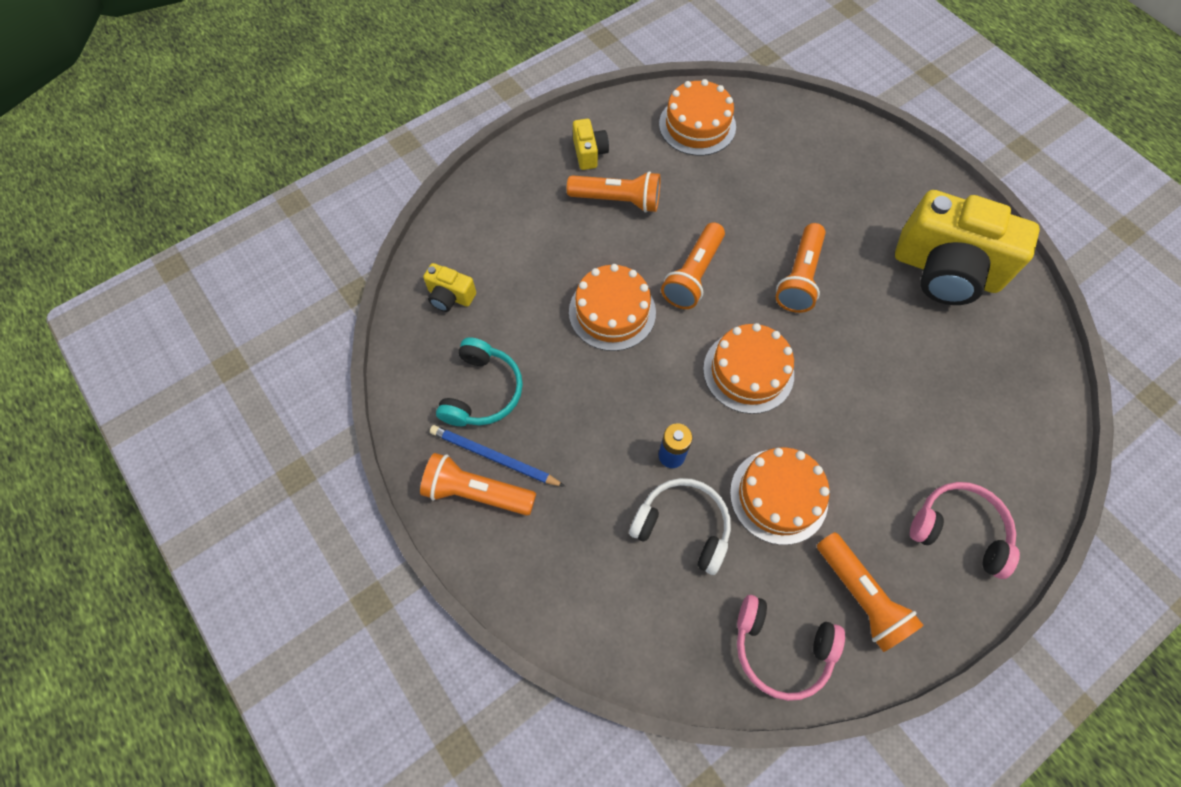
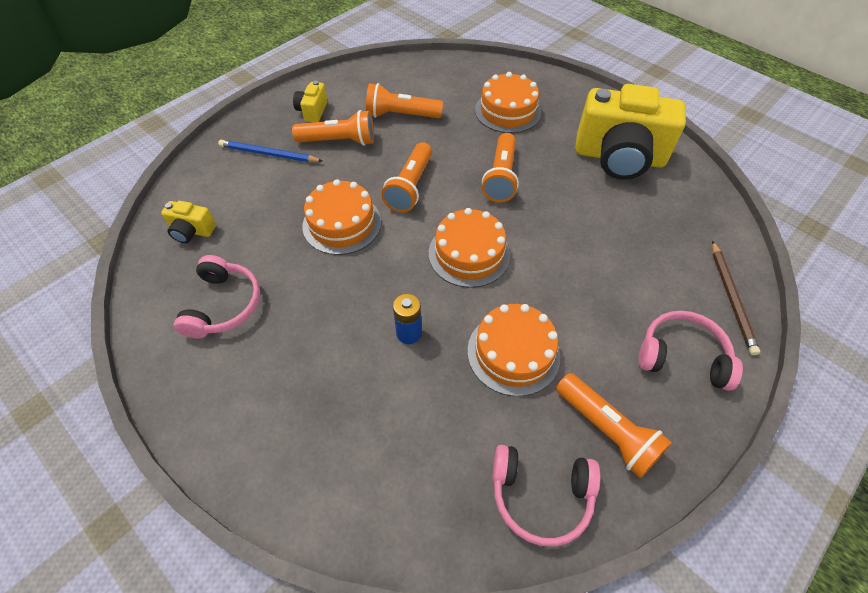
camera: 10 degrees left, 10 degrees down
(476, 492) = (220, 396): orange flashlight -> orange flashlight (401, 115)
(482, 391) = (224, 305): turquoise headphones -> pink headphones
(494, 457) = (237, 361): blue pencil -> blue pencil (269, 154)
(589, 153) = (312, 111): yellow camera -> yellow camera turned 150 degrees counterclockwise
(682, 527) = (427, 395): white headphones -> none
(697, 125) = (400, 83): orange cake -> orange cake (507, 111)
(1032, 473) = (731, 298): none -> brown pencil

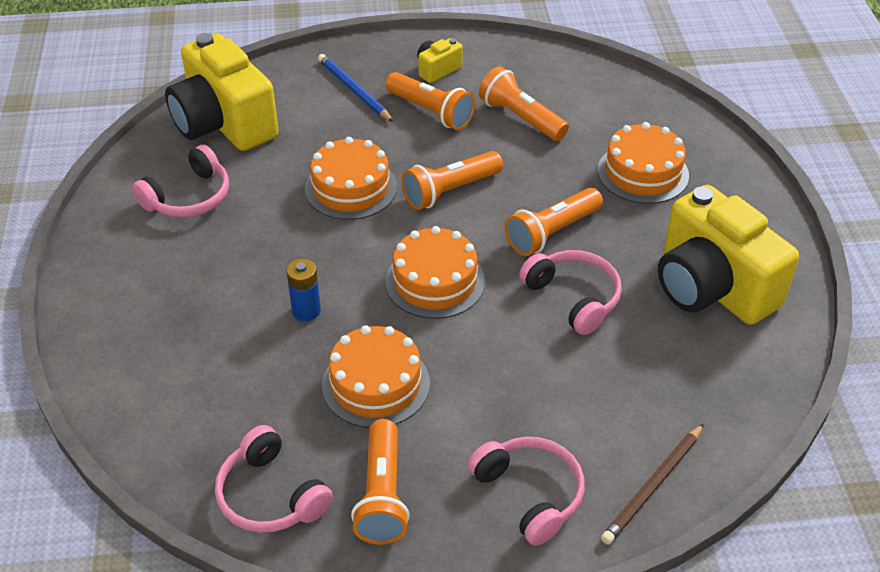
camera: 40 degrees right, 10 degrees down
(192, 231) = (224, 123): yellow camera -> yellow camera, size x2.33
(559, 210) = (573, 298): none -> pink headphones

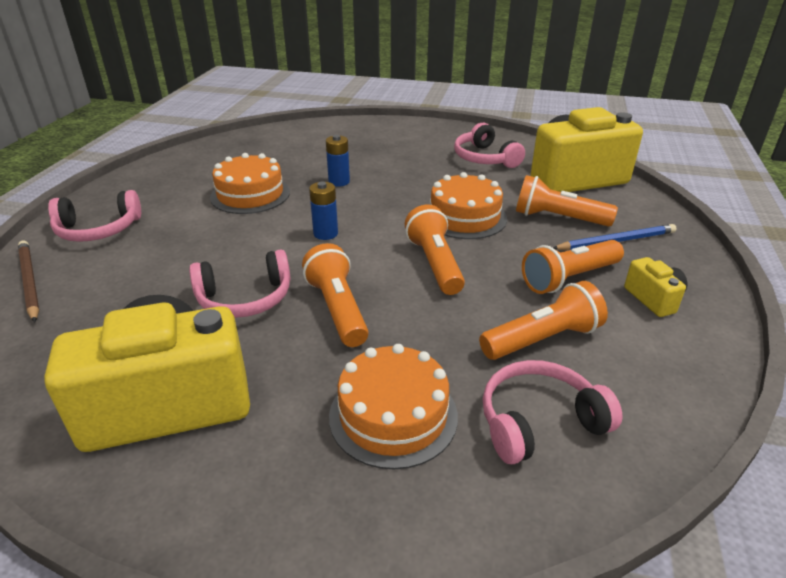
camera: 110 degrees right, 10 degrees down
(271, 495) = (208, 155): pink headphones -> pink headphones (539, 422)
(382, 495) = (166, 183): orange flashlight -> orange flashlight (558, 218)
(435, 281) = (325, 233): orange cake -> blue battery

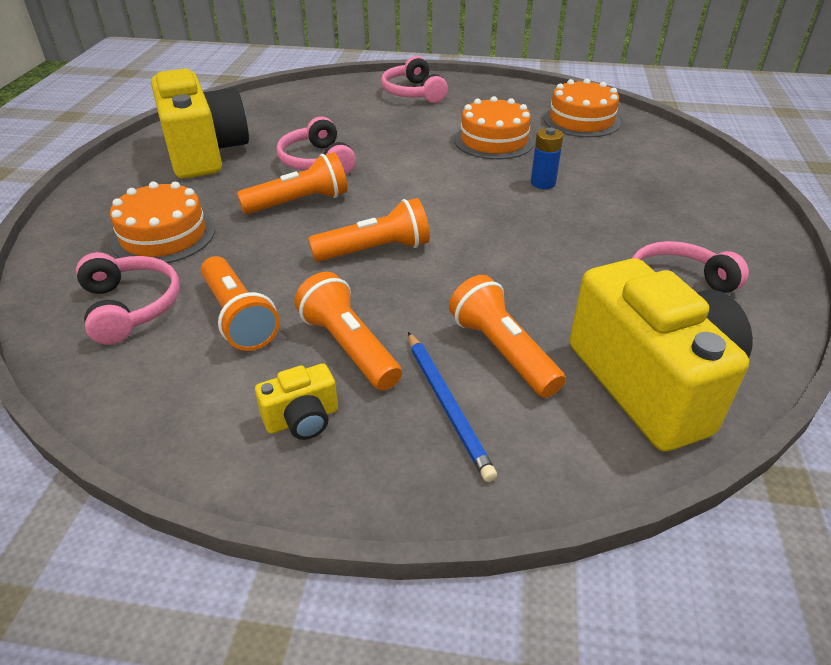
camera: 85 degrees right, 5 degrees up
(29, 281) = (340, 87): brown pencil -> none
(325, 233) = (425, 186): blue battery -> none
(464, 217) = (483, 270): orange cake -> orange cake (581, 120)
(558, 218) = (502, 351): orange flashlight -> orange flashlight turned 45 degrees counterclockwise

